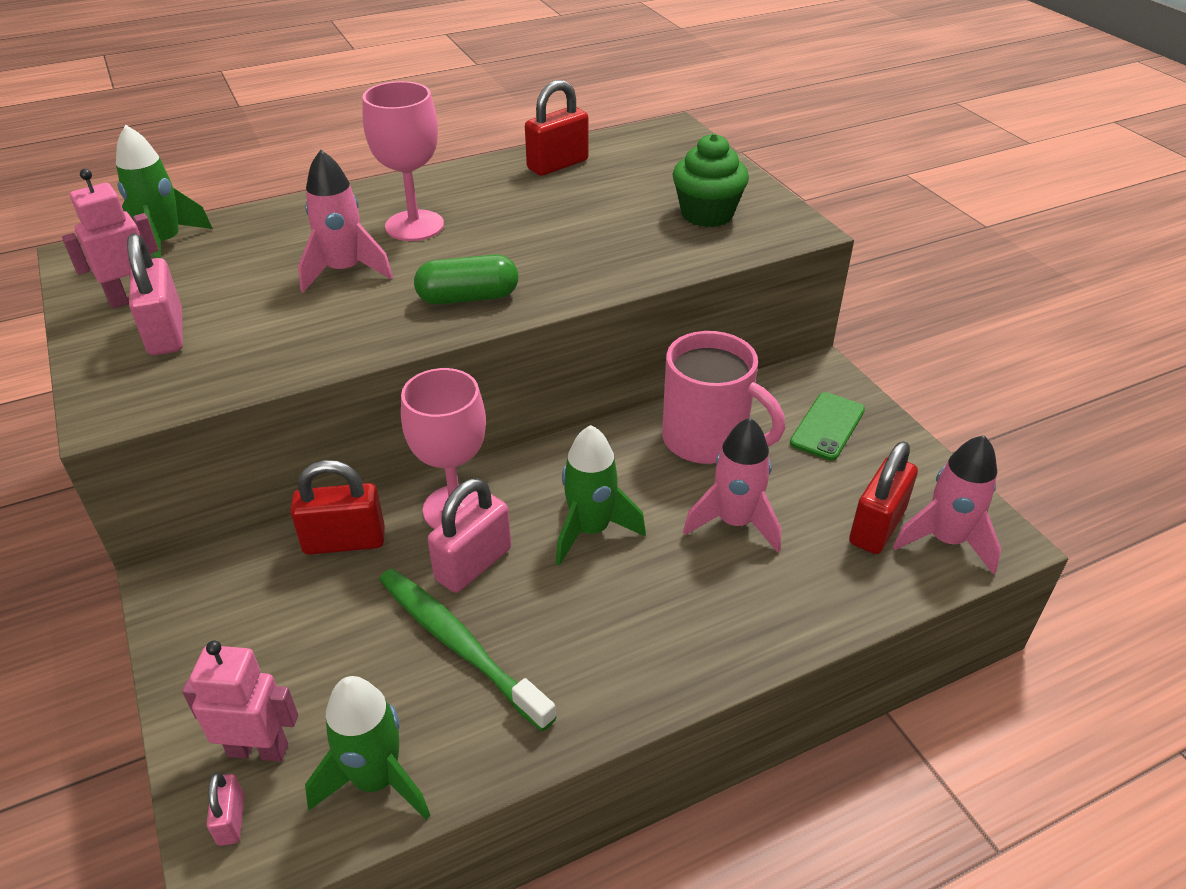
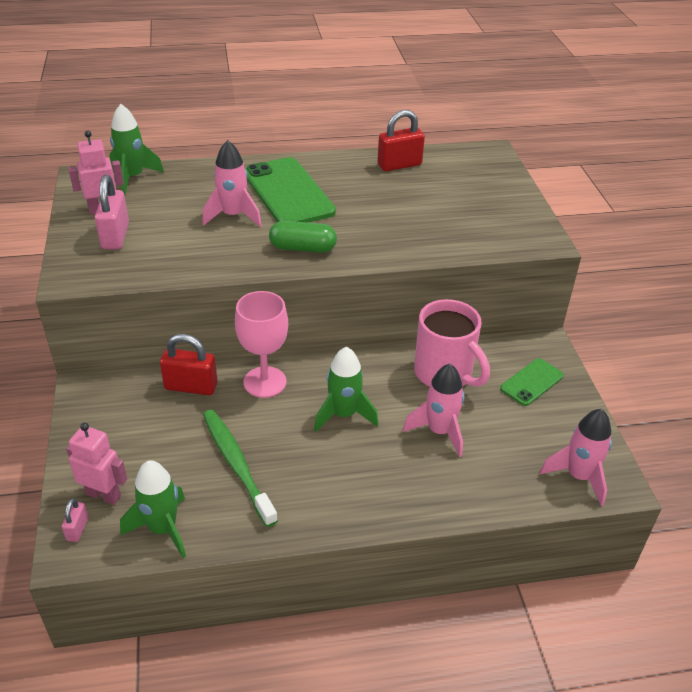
camera: 15 degrees right, 0 degrees up
(414, 226) = (288, 192): pink goblet -> green phone
(473, 564) = (263, 418): pink padlock -> none
(707, 214) = (485, 219): green cupcake -> none
(877, 527) = (534, 456): red padlock -> none

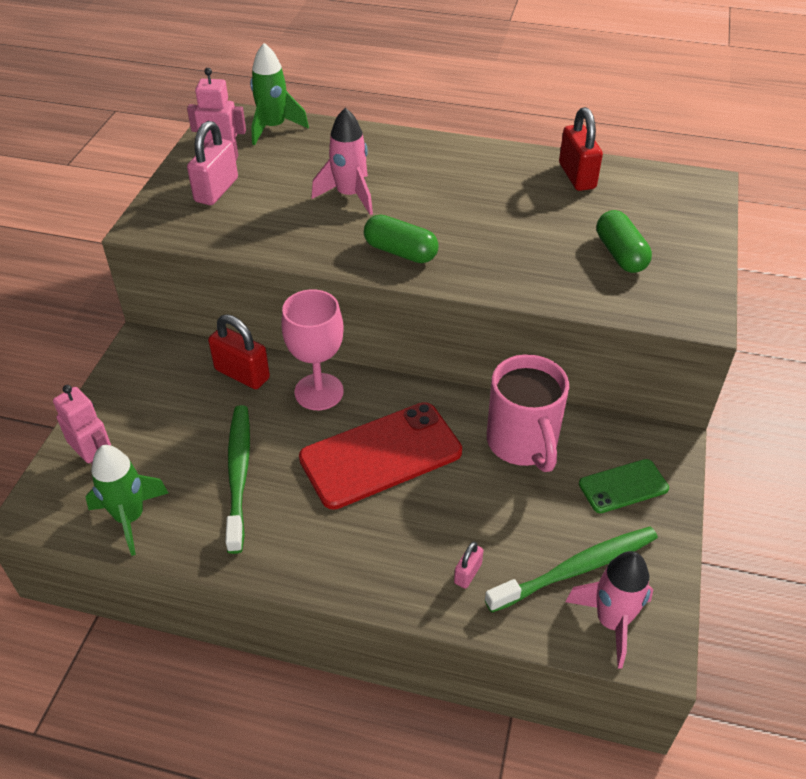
camera: 25 degrees right, 5 degrees up
(77, 529) = (55, 489): pink padlock -> pink padlock (468, 573)
(288, 192) = (426, 182): green phone -> none
(344, 414) = (381, 455): green rocket -> red phone
(399, 165) = (577, 176): red padlock -> red padlock turned 75 degrees clockwise
(439, 431) = (476, 510): pink rocket -> none
(465, 212) = (620, 254): none -> green capsule
(534, 449) = (576, 569): none -> green toothbrush

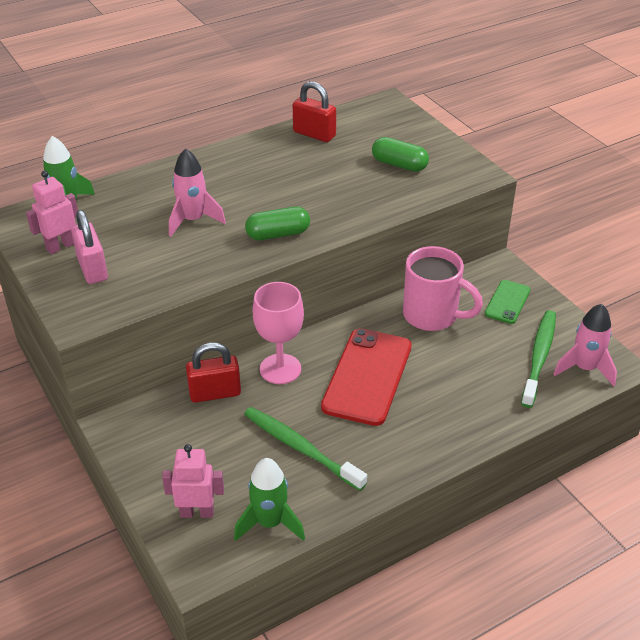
camera: 45 degrees left, 5 degrees down
(468, 573) = (494, 399): pink padlock -> none

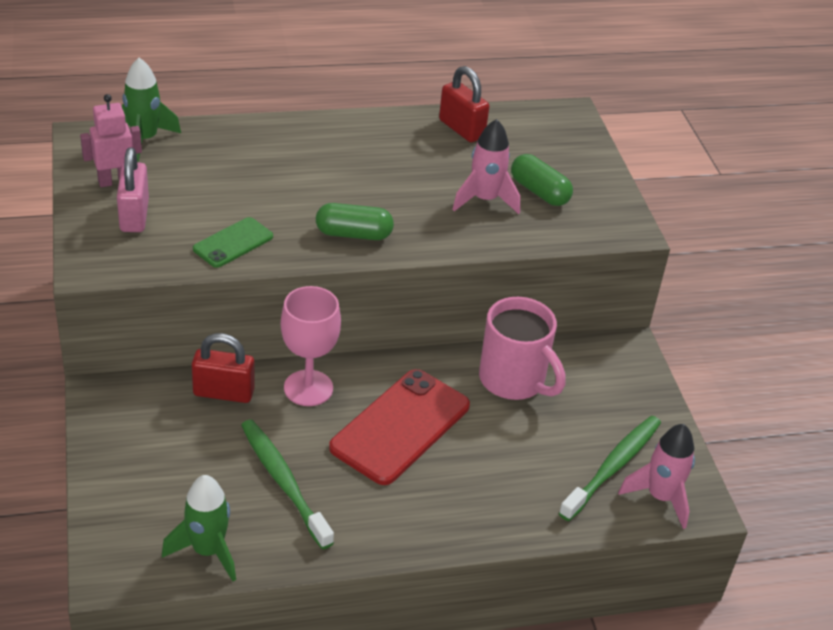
camera: 15 degrees right, 0 degrees up
(193, 220) = (270, 192): pink rocket -> pink rocket (484, 200)
(197, 512) = (138, 514): pink robot -> none
(507, 302) = (612, 391): green phone -> green phone (233, 243)

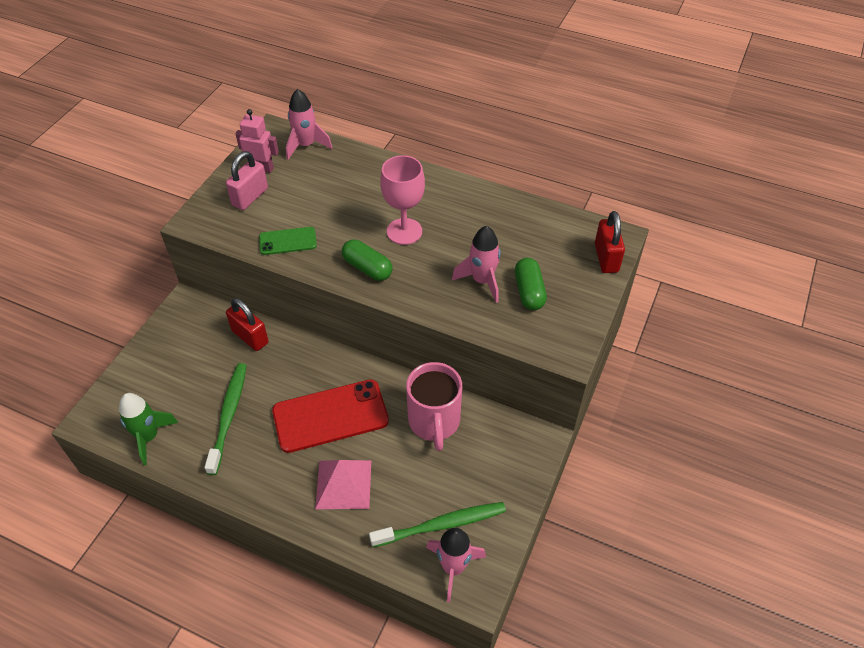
camera: 40 degrees right, 10 degrees up
(144, 139) = (306, 145): green rocket -> pink rocket
(308, 388) = (300, 359): pink goblet -> pink goblet (404, 231)
(461, 129) = (520, 217): red padlock -> red padlock (606, 258)
(480, 482) = (343, 484): none -> pink pyramid

